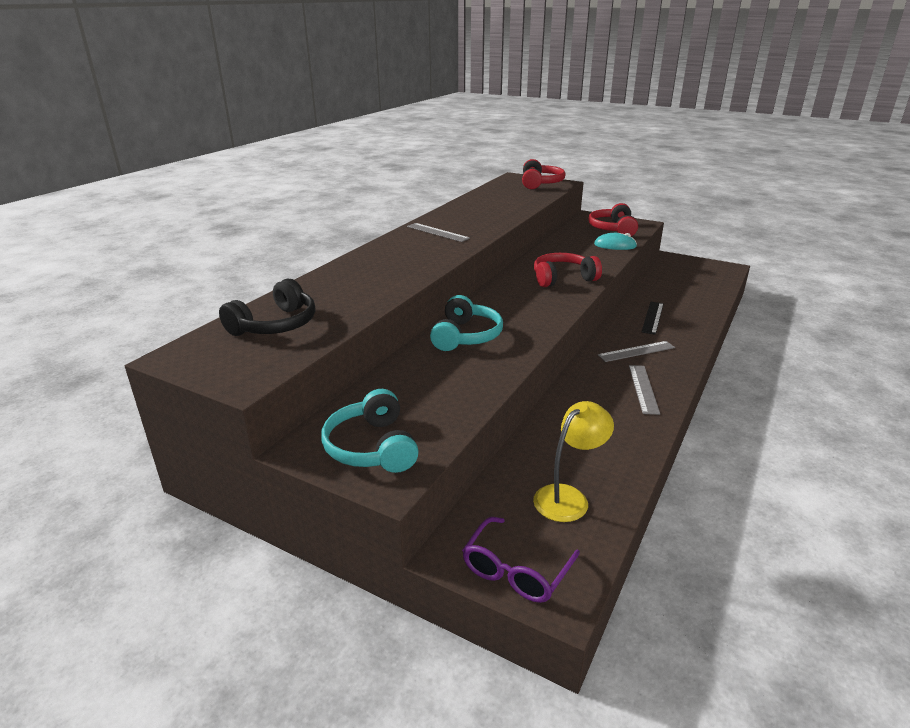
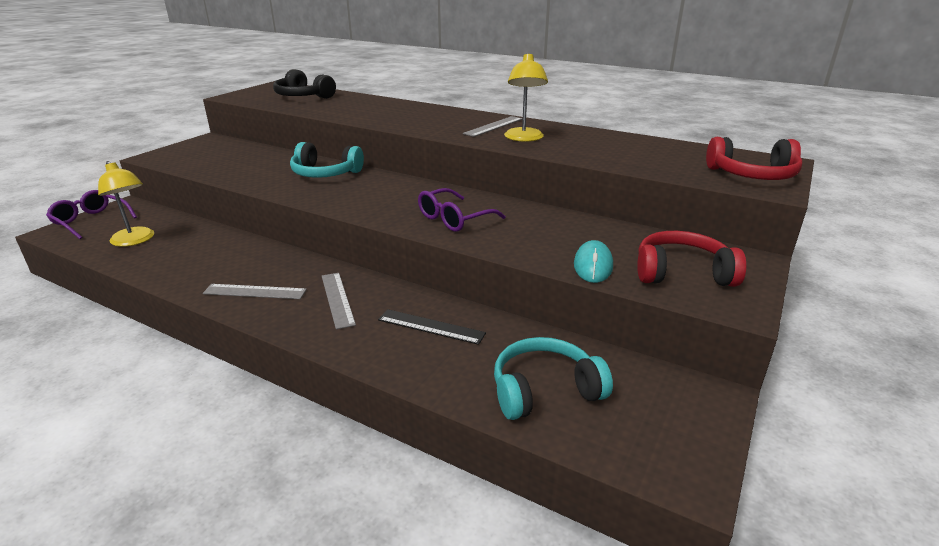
camera: 90 degrees right, 0 degrees up
(372, 447) = (192, 152): turquoise headphones -> turquoise headphones (545, 390)
(473, 224) = (524, 138): none -> yellow lamp
(563, 279) = (454, 219): red headphones -> purple glasses

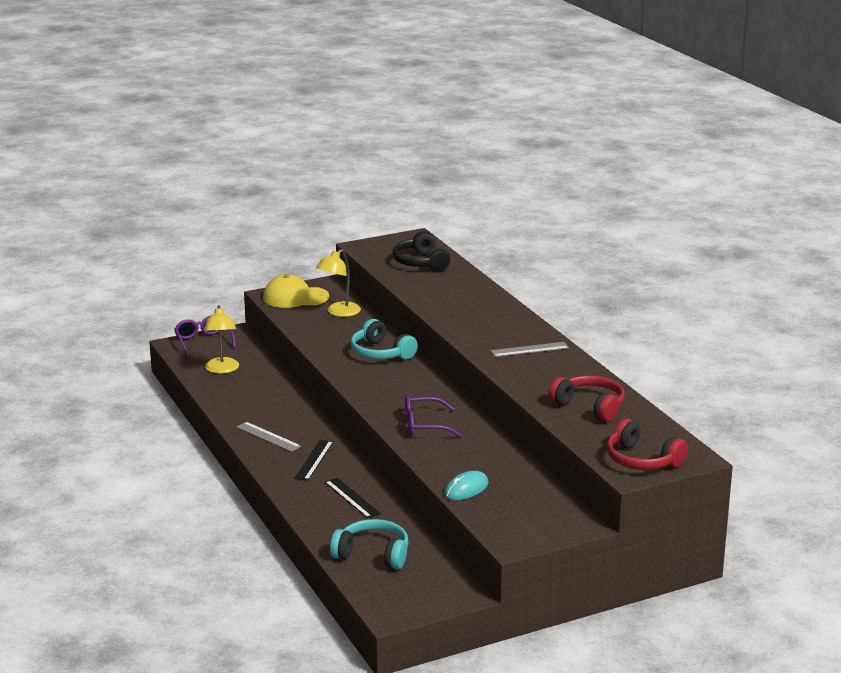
camera: 35 degrees right, 5 degrees down
(184, 153) = (295, 297): none -> yellow cap
(337, 299) = (314, 460): grey ruler -> black ruler
(524, 138) = (531, 371): yellow lamp -> yellow lamp (339, 312)
(682, 273) = (516, 514): red headphones -> red headphones (590, 407)

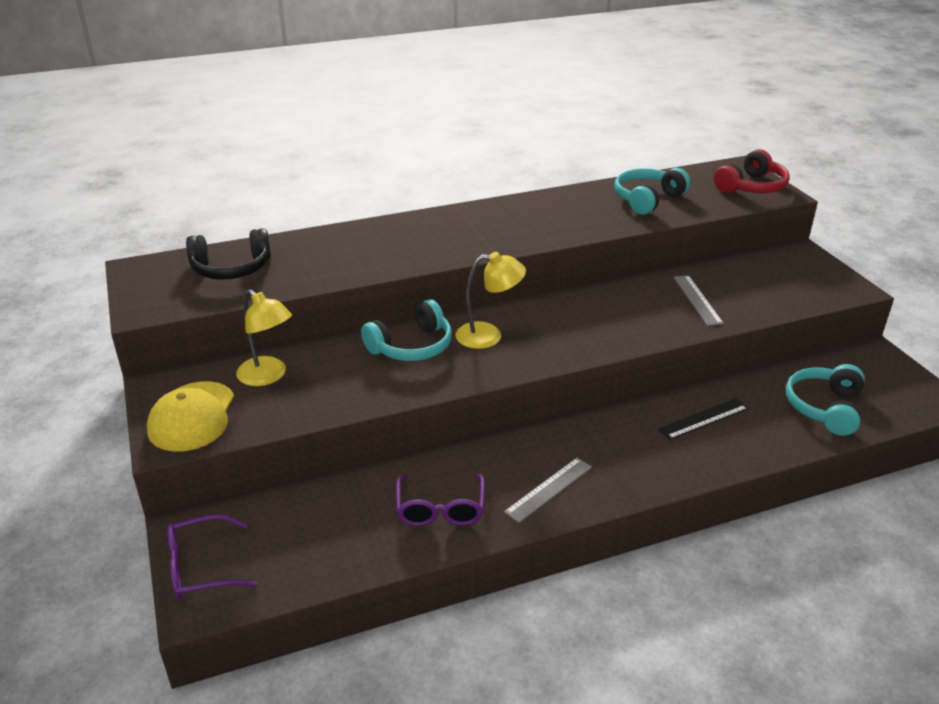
camera: 85 degrees left, 10 degrees up
(222, 370) = (319, 541): yellow lamp -> yellow lamp (489, 335)
(314, 460) = (613, 447): black ruler -> none
(424, 425) = (612, 324): purple glasses -> purple glasses (440, 510)
(466, 489) = (755, 306): turquoise mouse -> none
(529, 349) = (513, 218): grey ruler -> grey ruler (697, 300)
(590, 407) = (647, 199): red headphones -> turquoise headphones

